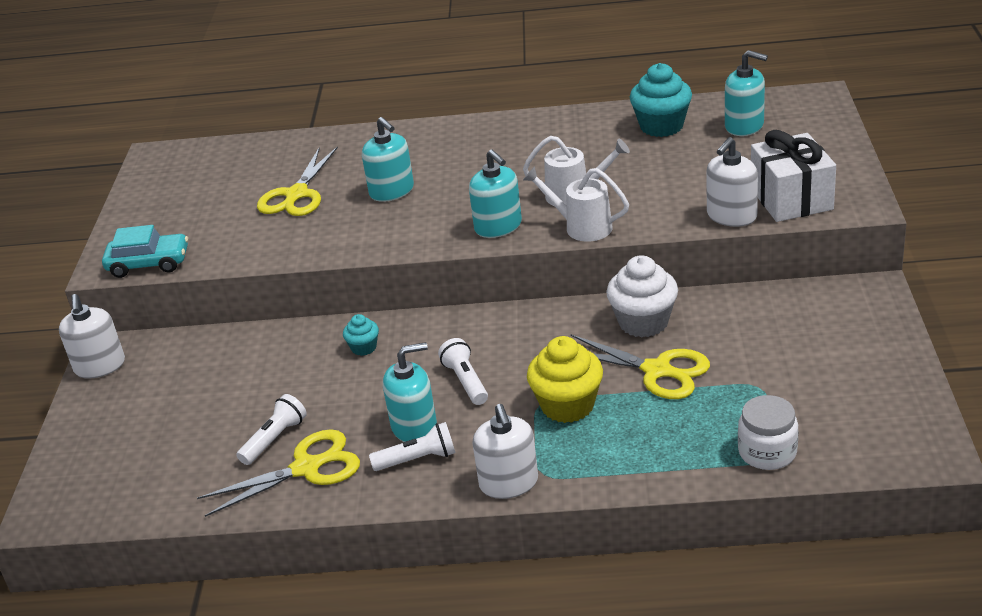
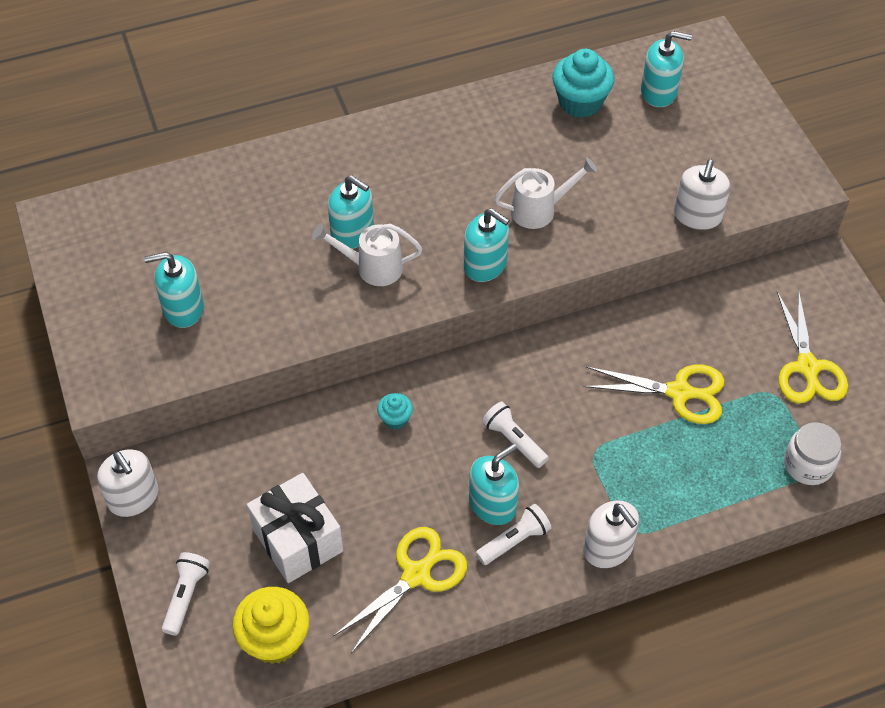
camera: 25 degrees left, 20 degrees up
(149, 263) = (145, 377): turquoise car -> none
(212, 223) = (183, 308): none -> turquoise soap dispenser
(275, 439) = (367, 548): white flashlight -> white flashlight (186, 596)
(296, 195) = (253, 253): yellow scissors -> yellow scissors (807, 368)
(567, 405) = (619, 449): yellow cupcake -> yellow cupcake (275, 639)
(581, 227) = (566, 252): white watering can -> white watering can (372, 267)
(643, 322) = (642, 337): white cupcake -> none
(791, 199) = (741, 185): white gift -> white gift (297, 540)

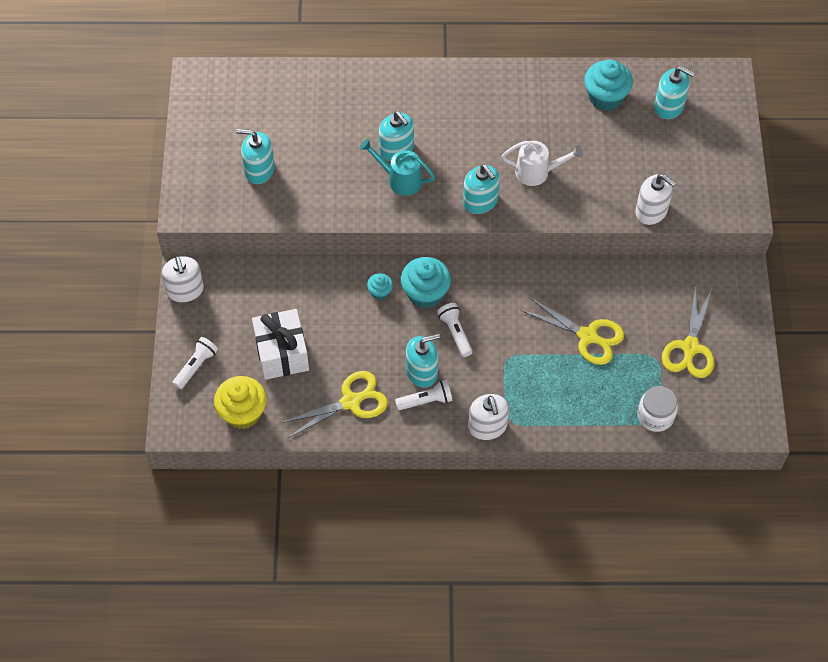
camera: 20 degrees right, 5 degrees up
(372, 267) = (400, 179): white watering can -> turquoise watering can
(454, 403) = (425, 293): none -> turquoise cupcake
(697, 216) = (651, 211): white soap dispenser -> white soap dispenser turned 90 degrees counterclockwise

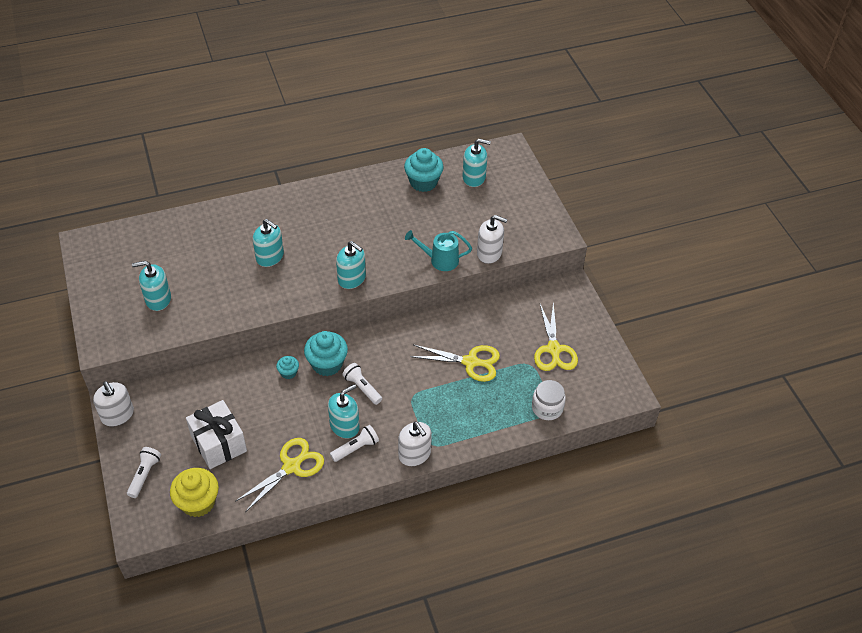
camera: 20 degrees left, 10 degrees down
(400, 179) = (280, 278): turquoise watering can -> turquoise watering can (440, 260)
(537, 172) = (390, 247): white watering can -> none

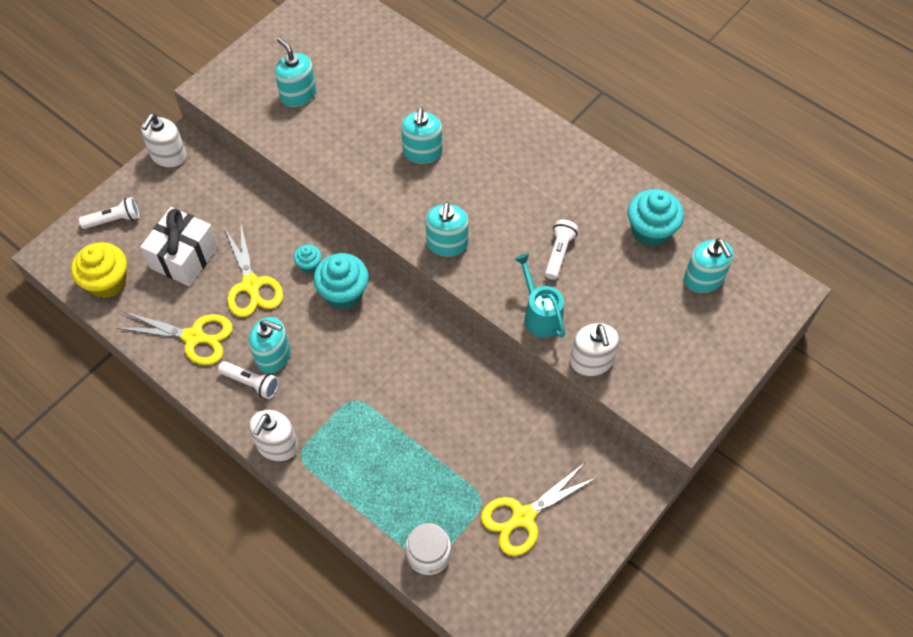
camera: 60 degrees right, 10 degrees up
(362, 388) = (334, 344): white flashlight -> white flashlight (559, 253)
(471, 362) = (441, 434): yellow scissors -> yellow scissors (251, 285)

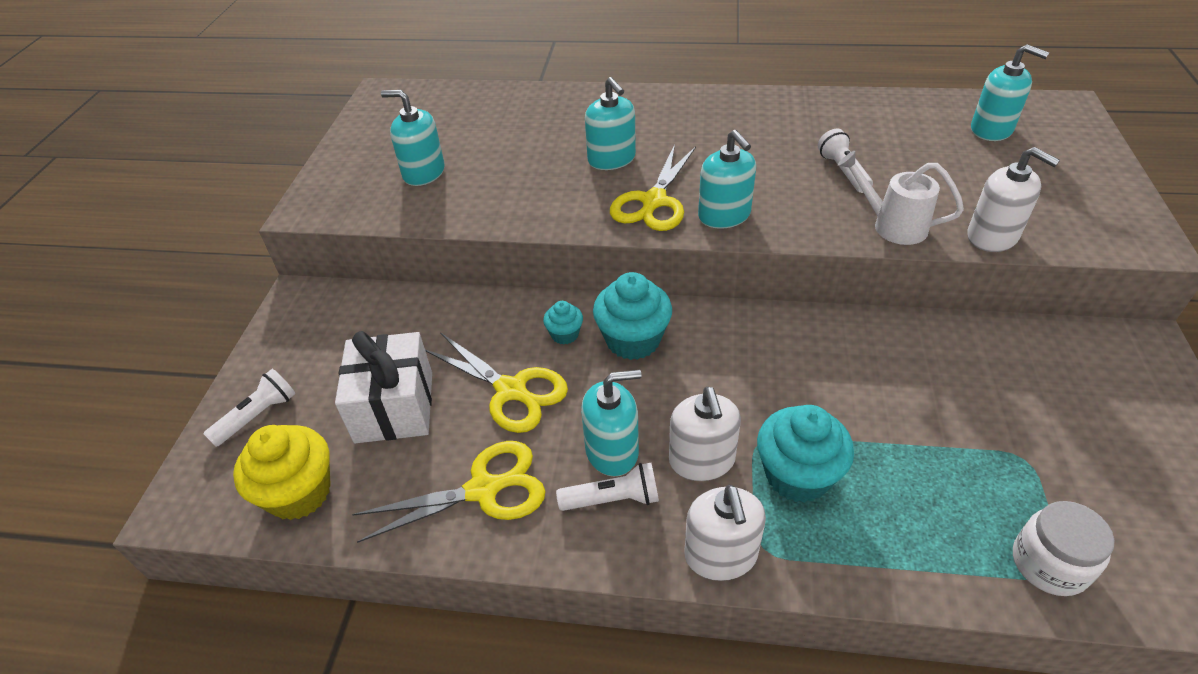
camera: 30 degrees left, 15 degrees down
(168, 156) = (289, 316): white soap dispenser -> white soap dispenser (702, 460)
(523, 517) = (1087, 448): yellow scissors -> yellow scissors (653, 202)
(540, 314) = (892, 225): turquoise watering can -> white watering can
(650, 231) = (899, 119): turquoise cupcake -> turquoise cupcake (797, 475)

